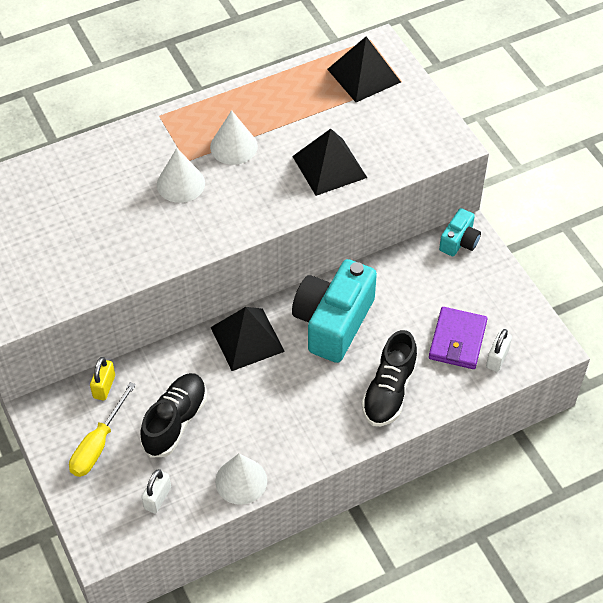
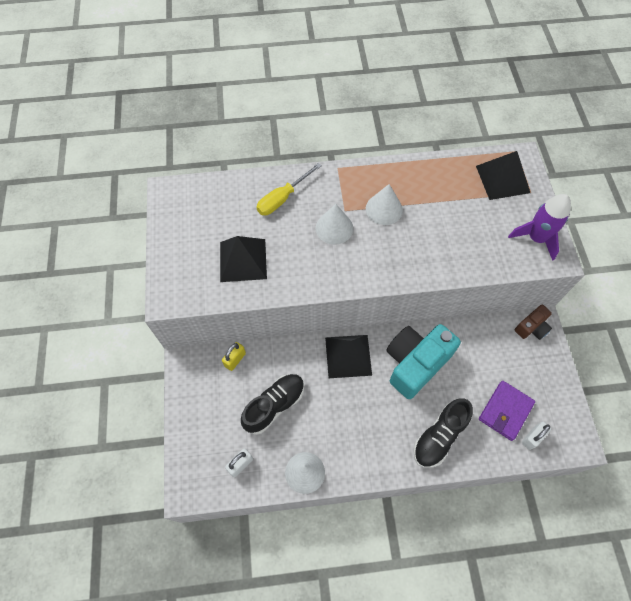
camera: 20 degrees right, 10 degrees up
(98, 444) = (214, 404): yellow screwdriver -> yellow screwdriver (282, 198)
(329, 166) = (451, 248): black pyramid -> black pyramid (243, 260)
(423, 129) = (536, 238): none -> purple rocket
(459, 241) = (531, 327): turquoise camera -> brown camera

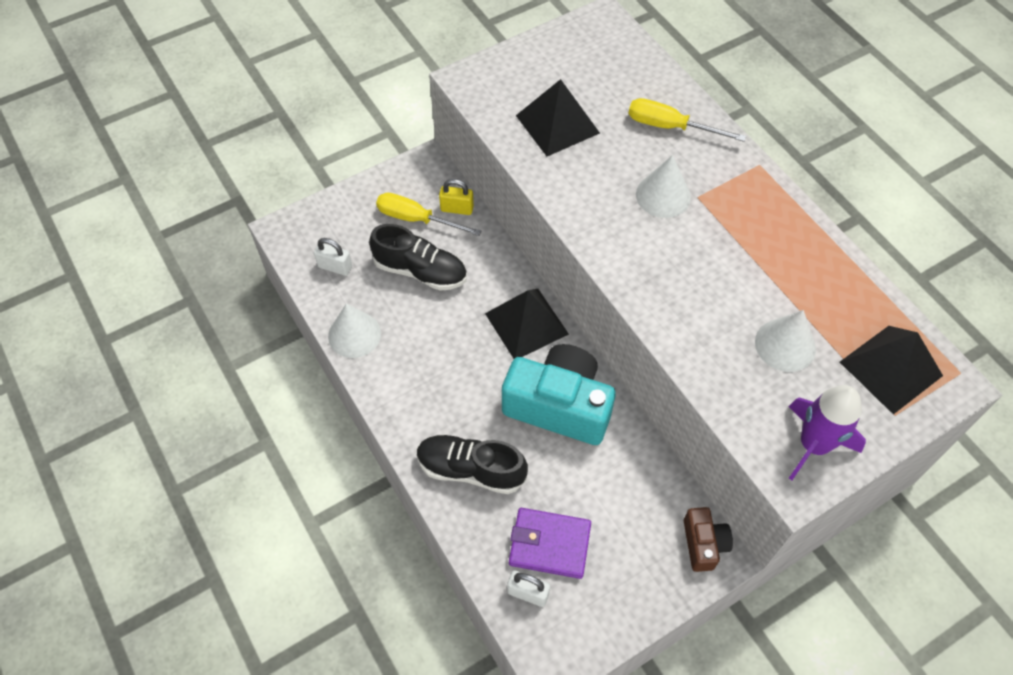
camera: 65 degrees right, 5 degrees down
(229, 390) = (416, 219): none -> yellow screwdriver
(384, 209) = (730, 239): white cone -> white cone (785, 345)
(531, 327) = (703, 544): brown camera -> brown camera turned 120 degrees counterclockwise

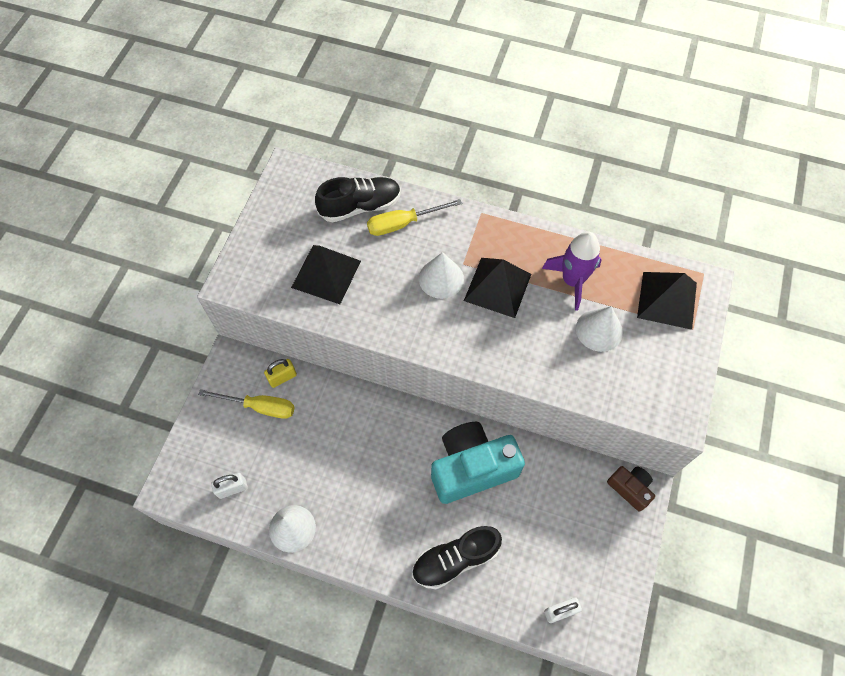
camera: 40 degrees left, 5 degrees up
(416, 219) = (260, 407): yellow screwdriver -> yellow screwdriver turned 150 degrees counterclockwise
(420, 271) = (297, 444): black shoe -> black shoe (360, 206)
(526, 323) = (402, 426): black pyramid -> black pyramid (497, 287)
(549, 544) = (545, 567): purple wallet -> none
(813, 445) = (668, 385): purple rocket -> purple rocket (572, 281)

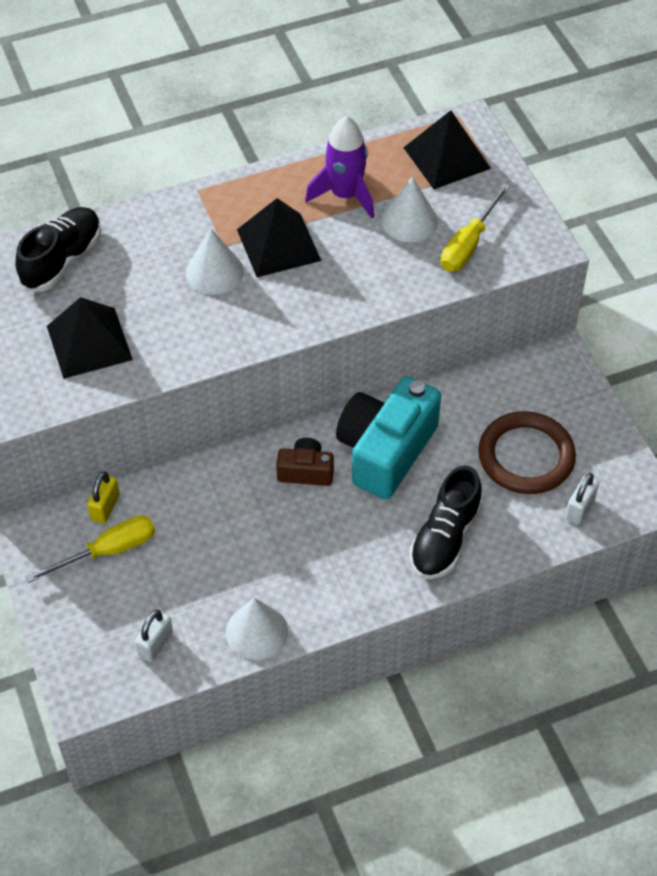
camera: 40 degrees left, 10 degrees down
(403, 223) = (125, 248): yellow screwdriver -> yellow screwdriver (468, 244)
(557, 544) = (526, 456): none -> brown ring
(630, 488) = (547, 365): brown camera -> brown camera (306, 471)

